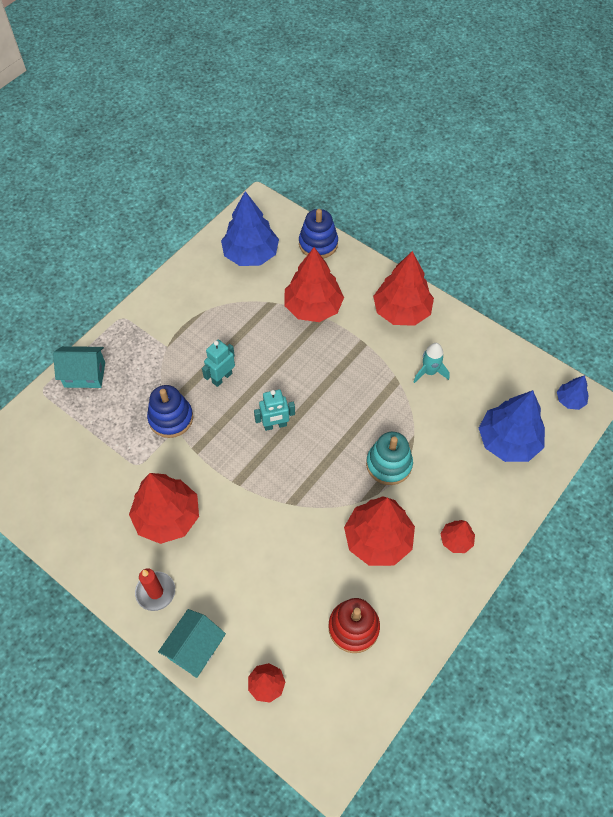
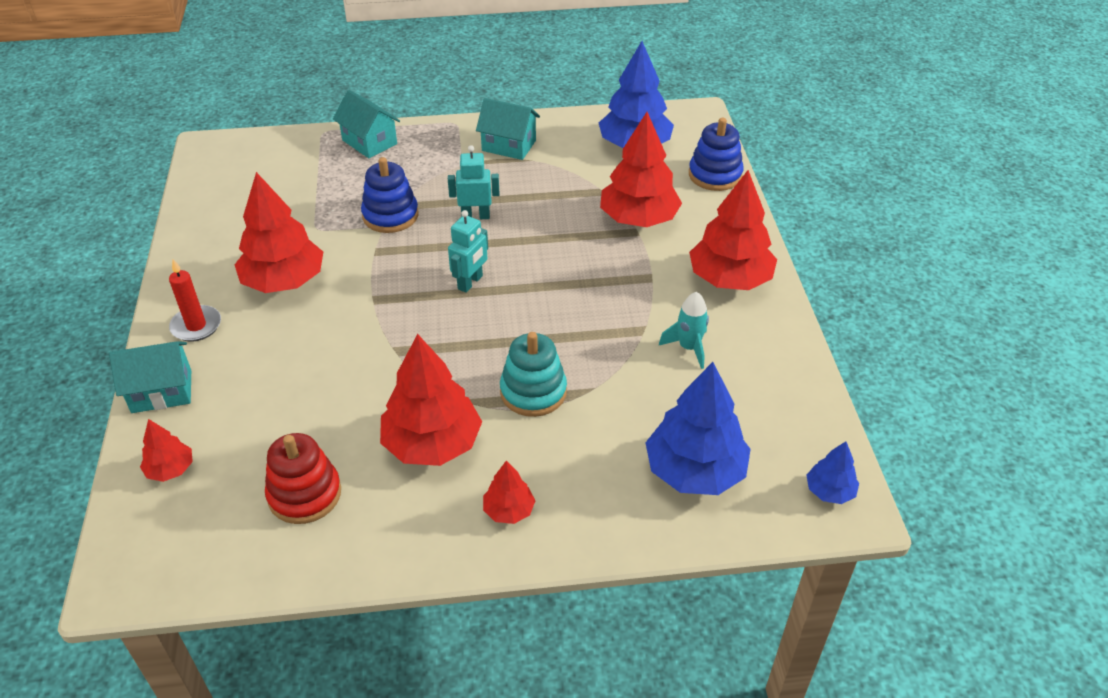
camera: 45 degrees right, 15 degrees down
(177, 310) = (509, 145): none -> turquoise house
(275, 425) = (470, 282): turquoise robot -> turquoise robot turned 90 degrees counterclockwise

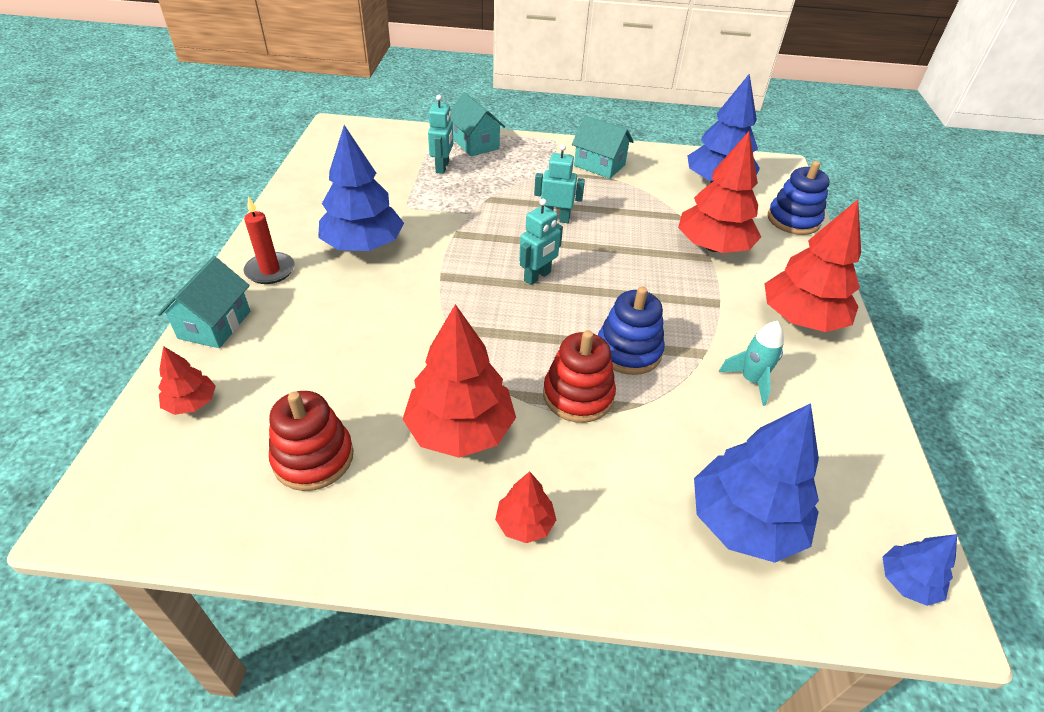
camera: 10 degrees right, 0 degrees up
(161, 391) = (215, 325): turquoise house -> turquoise house turned 75 degrees counterclockwise
(284, 281) = (363, 245): red tree -> blue tree
(341, 177) = (442, 167): none -> turquoise robot
(390, 215) = (477, 205): blue stacking toy -> blue stacking toy (628, 351)
(533, 392) = (578, 395): turquoise stacking toy -> red stacking toy

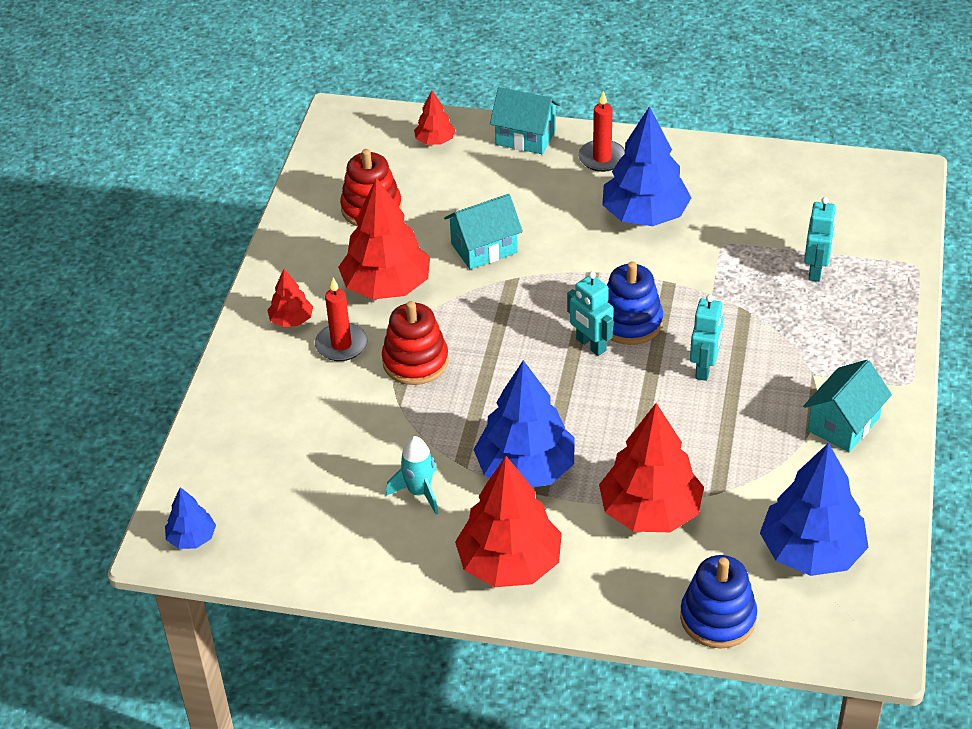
camera: 100 degrees right, 0 degrees up
(442, 167) = (816, 270): turquoise robot -> turquoise robot turned 90 degrees counterclockwise
(475, 144) = (883, 301): turquoise house -> turquoise house (484, 248)
(562, 464) = (341, 345): none -> red candle
(628, 351) = (470, 404): blue stacking toy -> blue stacking toy (630, 322)
(744, 521) = (266, 449): blue tree -> blue tree (525, 469)

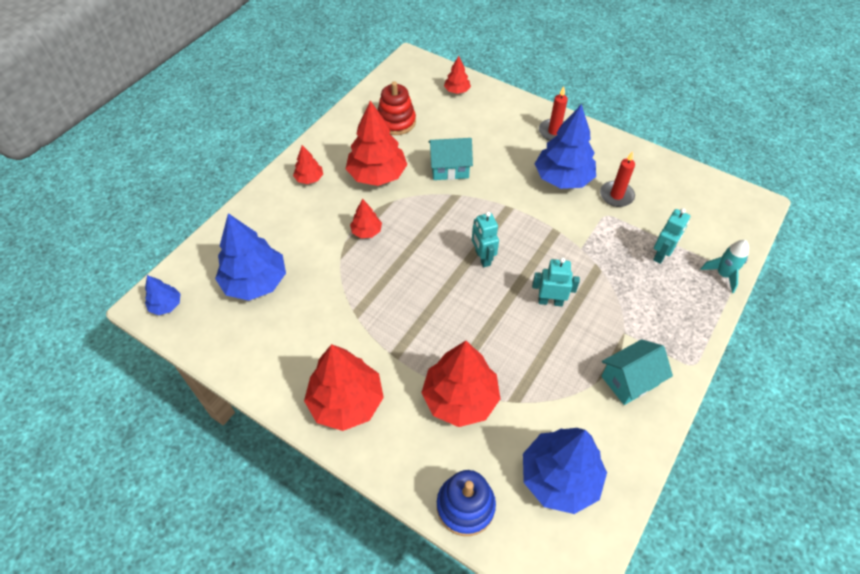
camera: 20 degrees right, 10 degrees up
(341, 345) = (329, 205): red candle -> red candle (616, 195)
(415, 361) = (366, 231): red stacking toy -> red tree
(419, 492) = (318, 325): turquoise rocket -> turquoise rocket (723, 274)
(525, 137) = (513, 104): turquoise house -> none
(525, 469) = (394, 333): blue tree -> blue tree (255, 282)
(630, 322) = (516, 250): blue stacking toy -> none
(704, 368) = (550, 301): turquoise robot -> turquoise robot turned 120 degrees counterclockwise

